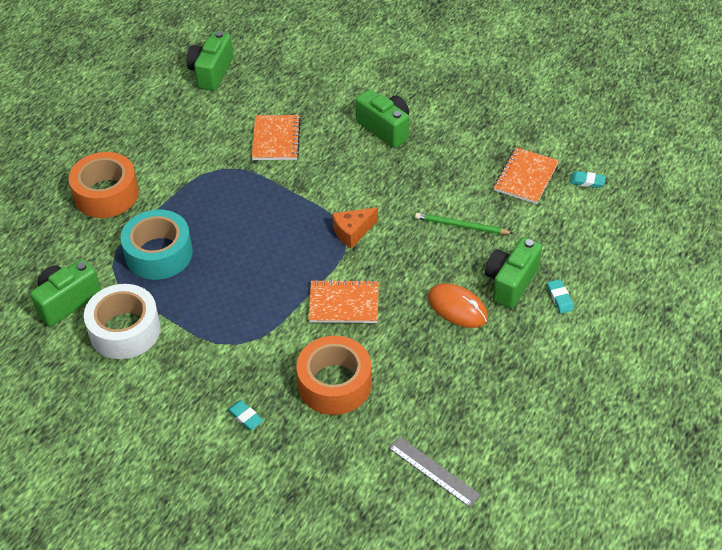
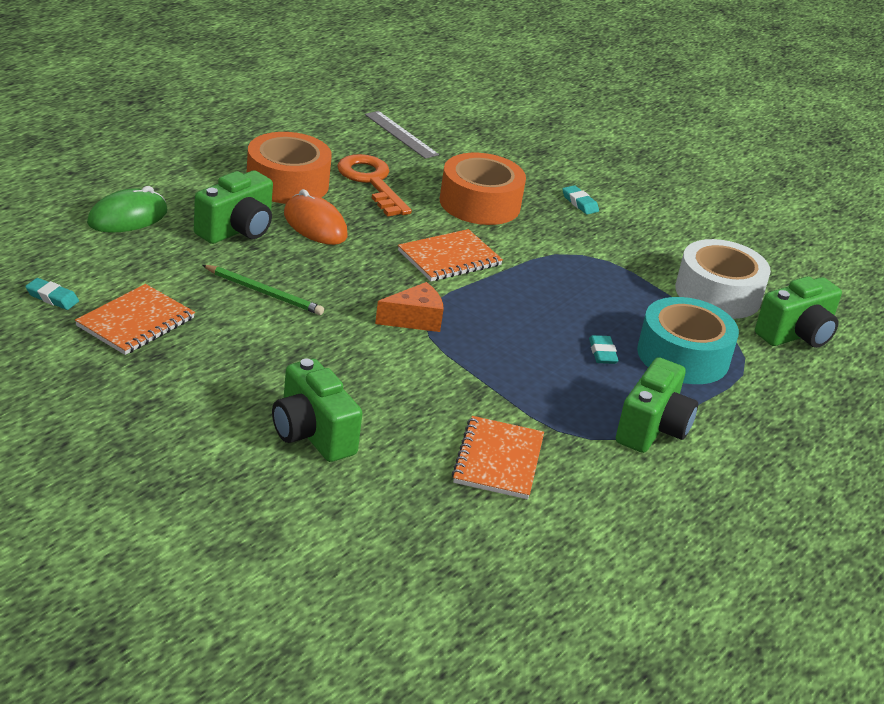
camera: 175 degrees left, 15 degrees down
(106, 194) = (770, 444): orange tape -> orange tape (287, 183)
(211, 72) = (602, 608): green camera -> green camera (652, 429)
(344, 303) = (449, 258): orange notebook -> orange notebook turned 45 degrees counterclockwise
(434, 382) = (371, 182): none -> orange key
(560, 298) = (188, 206): turquoise eraser -> turquoise eraser (602, 353)
(593, 270) = (127, 217): none -> green mouse

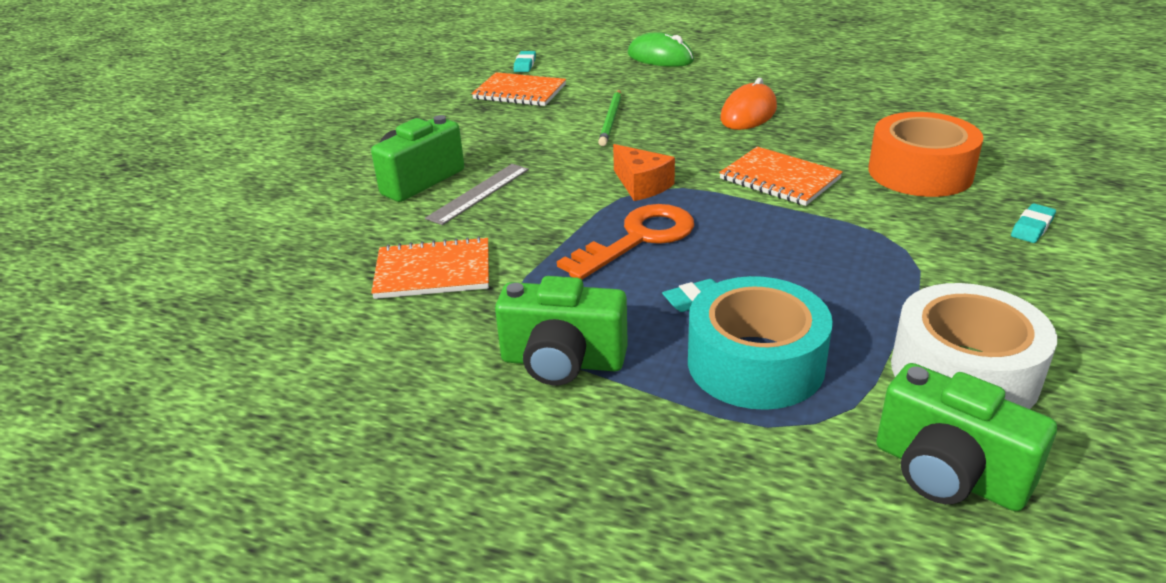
camera: 80 degrees right, 0 degrees up
(237, 230) = (695, 91): green camera -> none
(287, 183) = (803, 89): orange tape -> none
(371, 182) = (868, 118): orange key -> orange key (638, 239)
(400, 134) = (990, 110): grey ruler -> grey ruler (478, 193)

